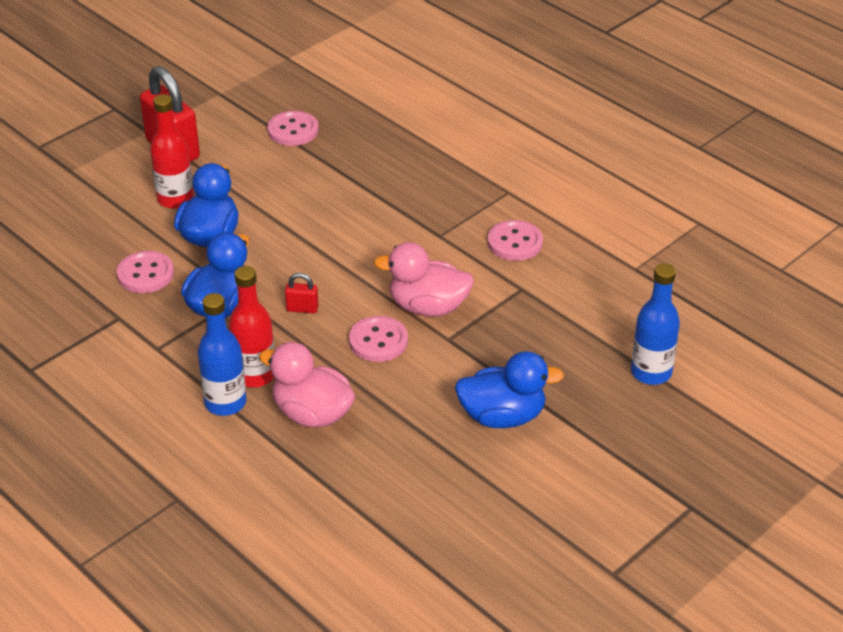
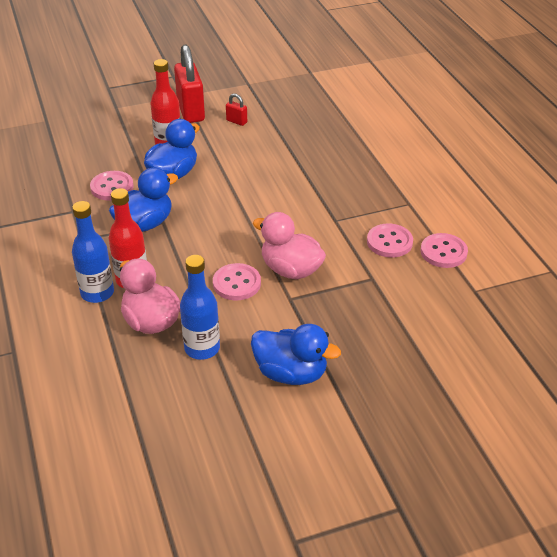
camera: 25 degrees right, 0 degrees up
(293, 130) = (280, 120): pink button -> pink button (443, 252)
(302, 309) = (199, 243): red padlock -> red padlock (236, 121)
(651, 372) = (436, 379): blue bottle -> blue bottle (202, 348)

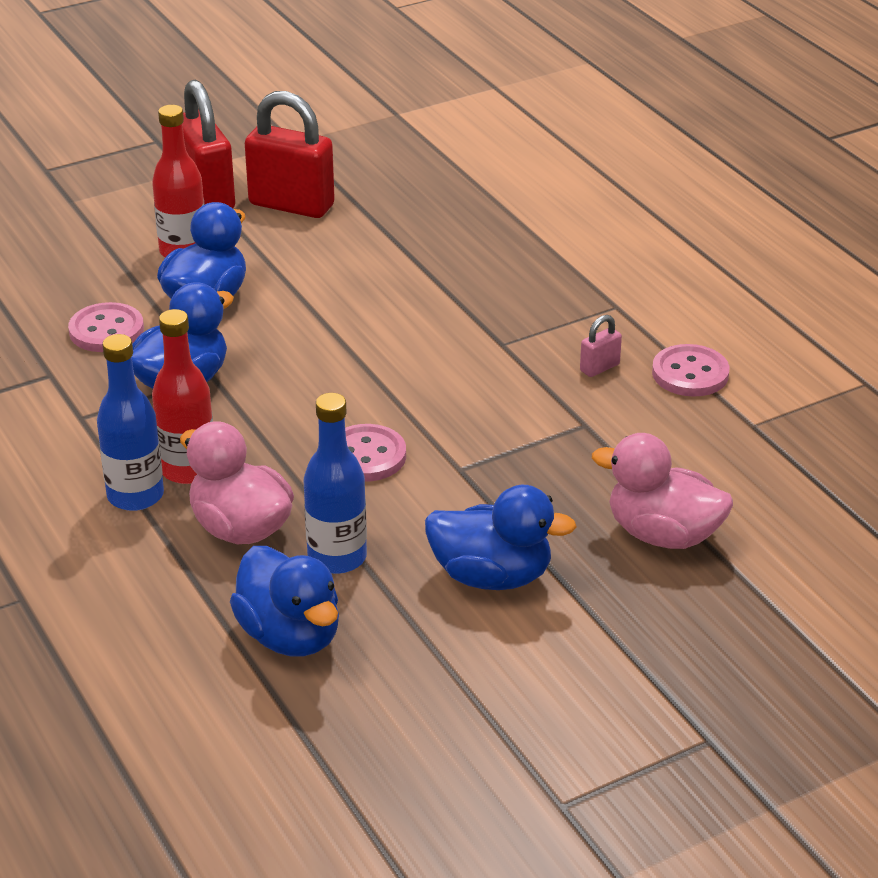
camera: 10 degrees left, 5 degrees down
(160, 397) = (290, 636): none -> blue duck
(236, 121) = (291, 205): red padlock -> red padlock, size x2.27
(291, 270) = (449, 426): pink duck -> pink duck (663, 534)
(389, 242) = (599, 368): pink button -> pink padlock

